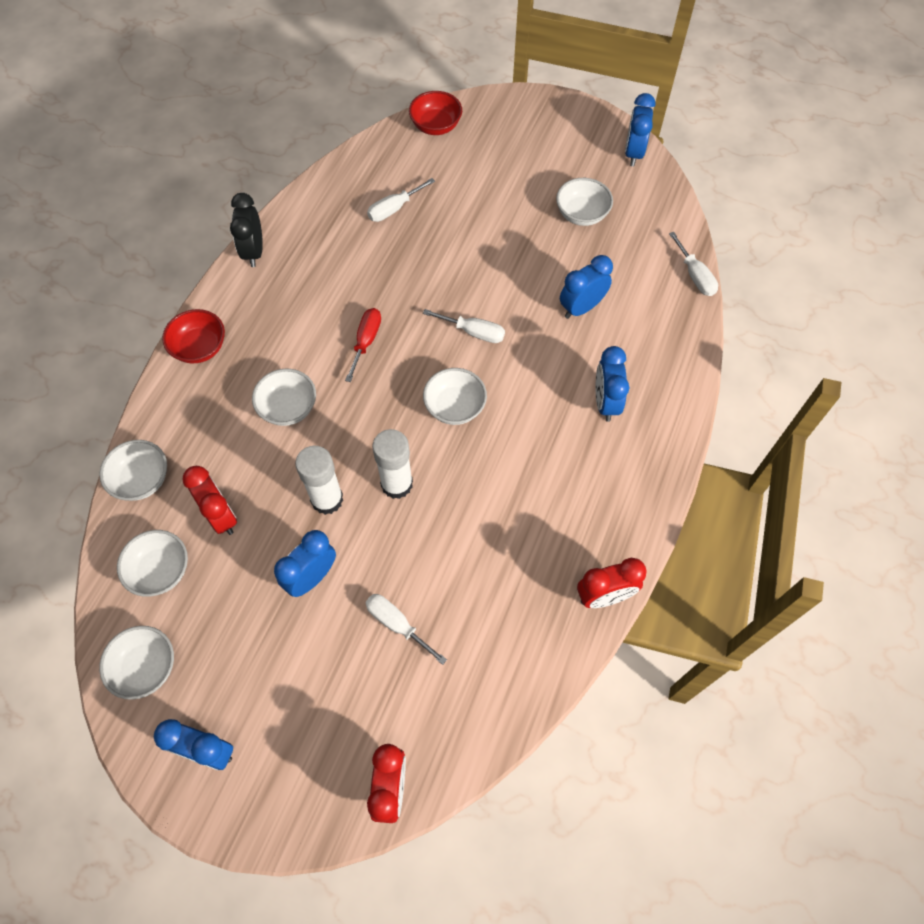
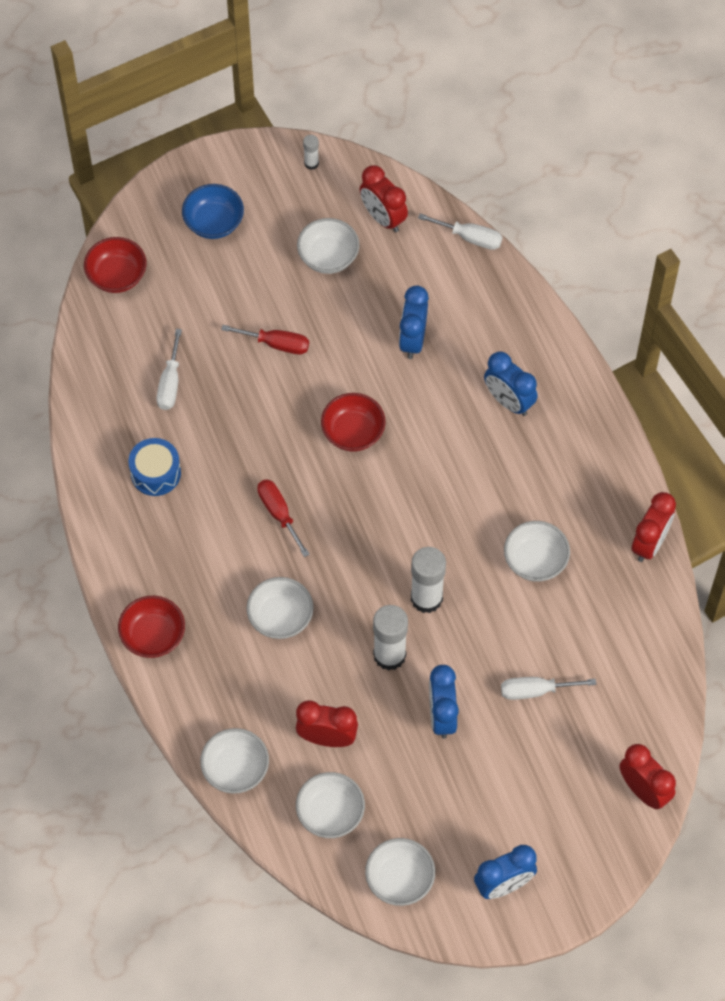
camera: 45 degrees left, 0 degrees up
(254, 252) = (97, 521): black clock -> none
(321, 253) = (155, 473): none -> blue drum
(455, 407) = (404, 503): white bowl -> white bowl (535, 561)
(473, 332) = (353, 432): white screwdriver -> red bowl
(487, 239) = (276, 344): none -> red screwdriver
(530, 141) = (214, 222): none -> blue bowl
(633, 153) = (311, 163): blue clock -> white glue stick
(646, 219) = (383, 218): none -> red clock

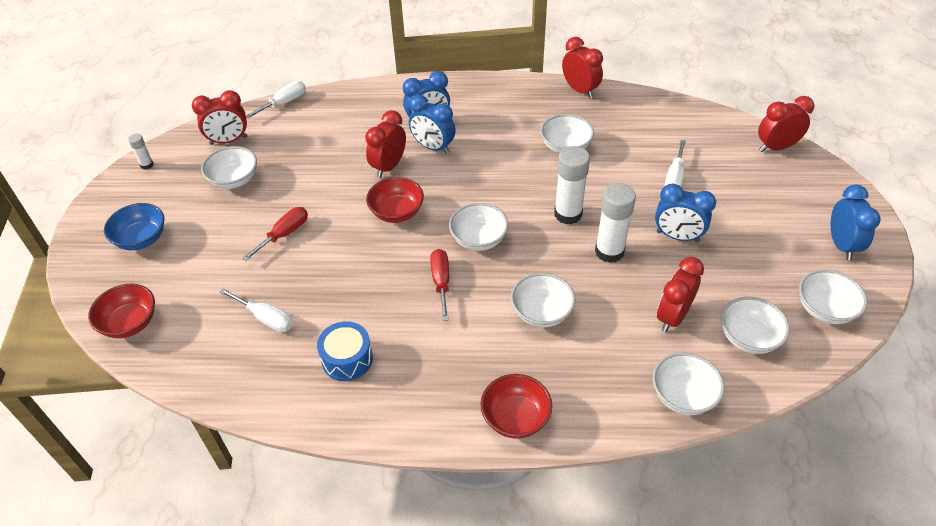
camera: 65 degrees left, 15 degrees down
(279, 513) = (441, 282): red screwdriver -> red screwdriver turned 90 degrees clockwise
(350, 525) = (478, 239): none -> white bowl
(412, 340) = (342, 155): blue clock -> blue clock (433, 147)
(417, 394) = (388, 167): none -> red clock

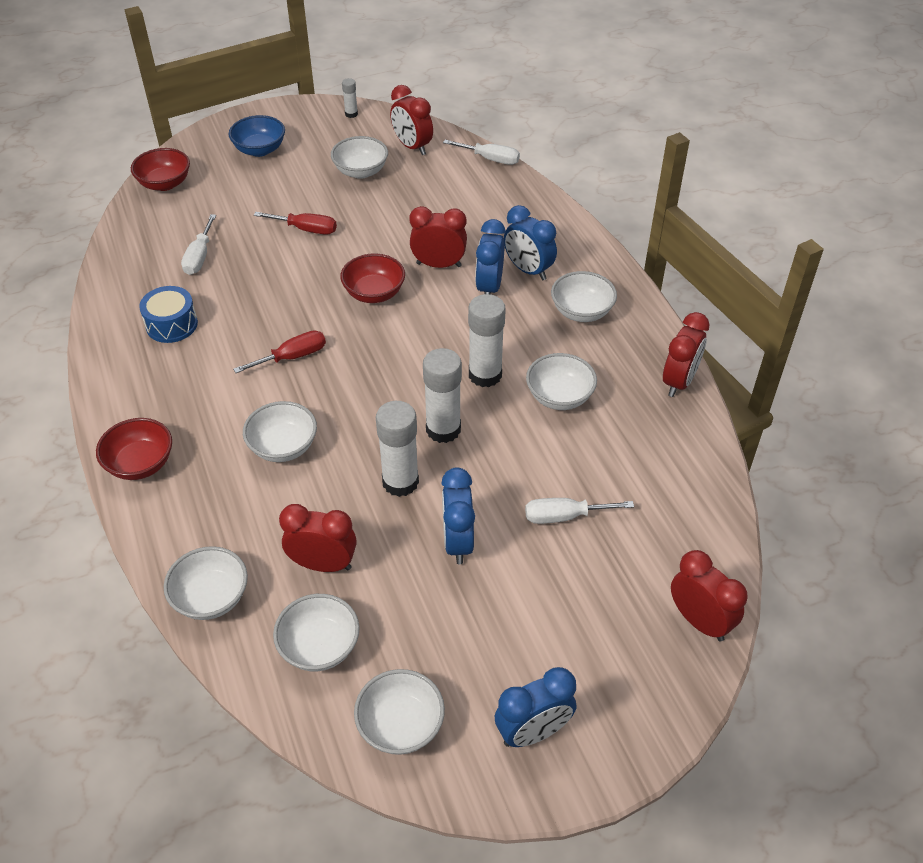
camera: 65 degrees right, 0 degrees up
(478, 239) = (366, 366): white bowl -> white bowl (581, 311)
(524, 176) = (485, 375): none -> white glue stick

